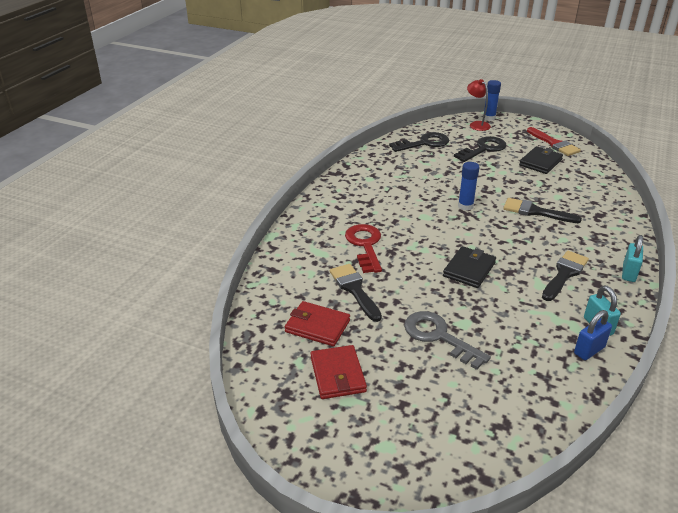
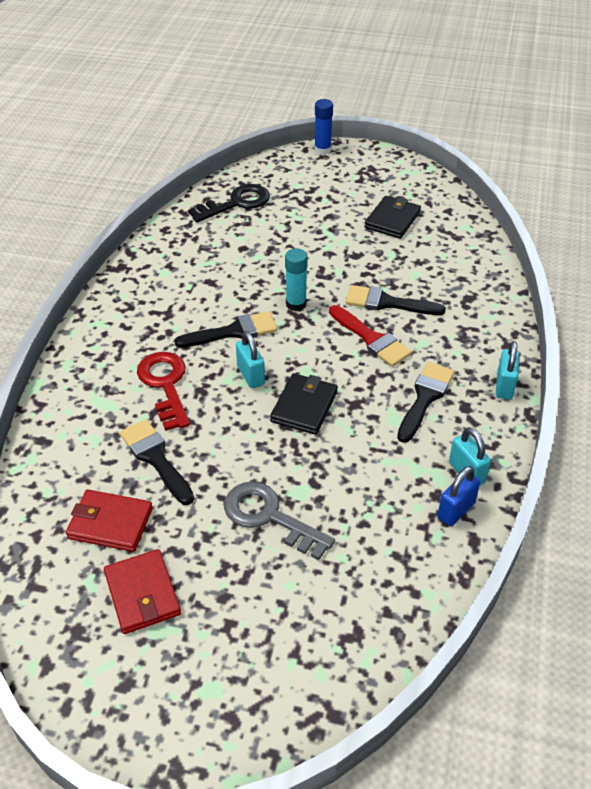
camera: 10 degrees left, 10 degrees up
(417, 218) = (233, 332): none -> black brush
(429, 246) = (250, 375): none -> turquoise padlock
(465, 206) = (296, 304): blue glue stick -> turquoise glue stick
(476, 124) = (306, 163): red lamp -> none
(483, 149) = (317, 205): black key -> none
(554, 144) = (410, 186): red brush -> red brush (371, 339)

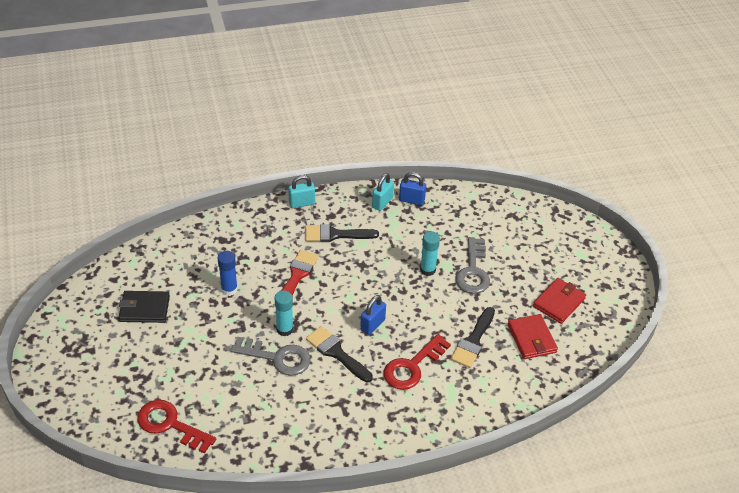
camera: 120 degrees left, 0 degrees up
(236, 203) = (170, 425): black key -> red key
(250, 375) = (372, 325): turquoise padlock -> blue padlock
(261, 287) = (277, 358): none -> grey key
(304, 406) = (381, 287): black wallet -> none
(304, 466) = (427, 270): none -> turquoise glue stick
(322, 150) = (47, 396): blue glue stick -> blue glue stick (229, 289)
(387, 303) = (253, 280): black brush -> none

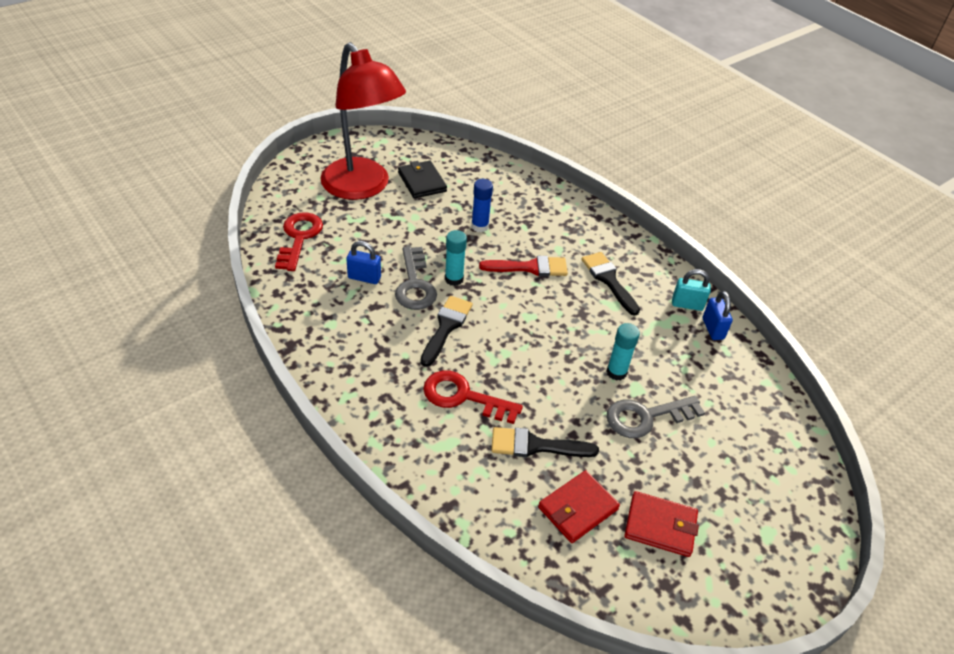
camera: 65 degrees right, 0 degrees up
(125, 355) = (362, 187): none -> red lamp
(302, 203) = (632, 242): turquoise padlock -> none
(372, 325) = (502, 346): blue padlock -> blue padlock (364, 278)

